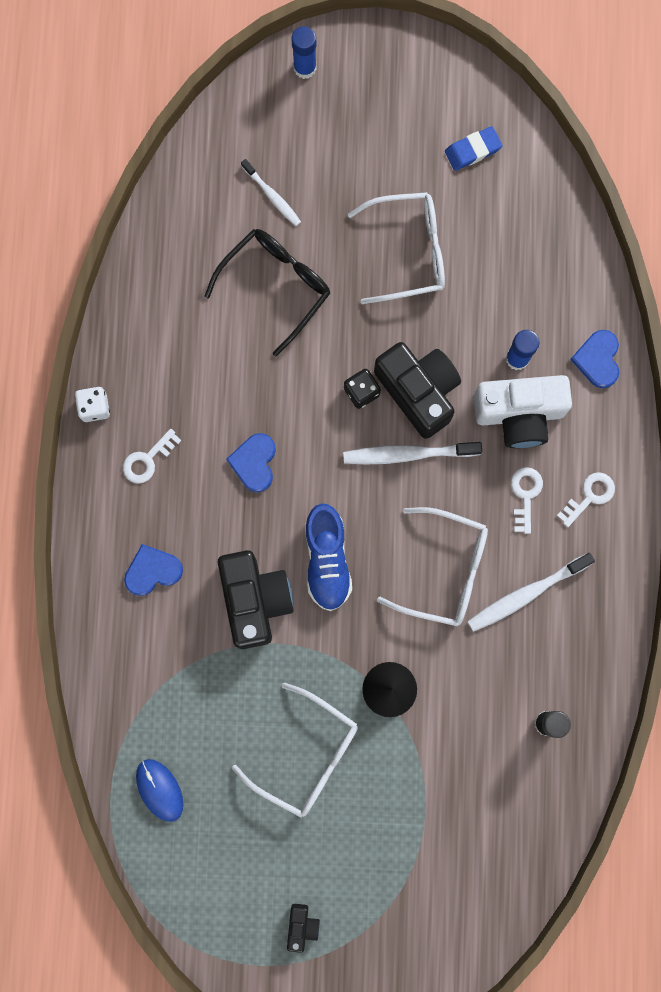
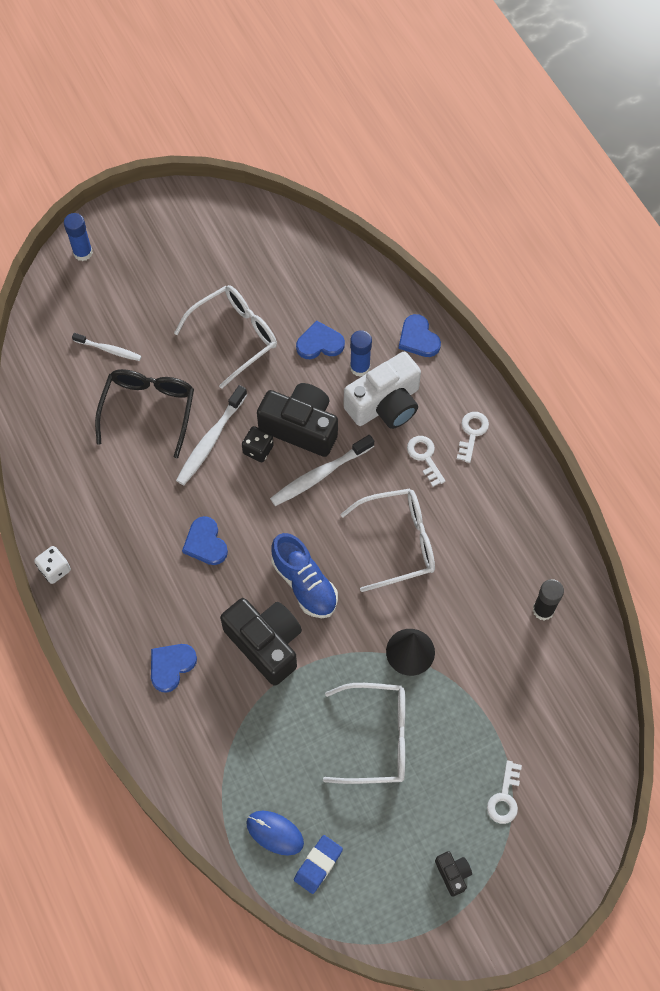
camera: 30 degrees left, 15 degrees down
(147, 459) = (119, 585): white key -> white key (504, 797)
(473, 150) = (241, 247): blue eraser -> blue eraser (318, 865)
(491, 308) = (320, 343): none -> blue heart
(526, 594) = (469, 526): white toothbrush -> white toothbrush (210, 440)

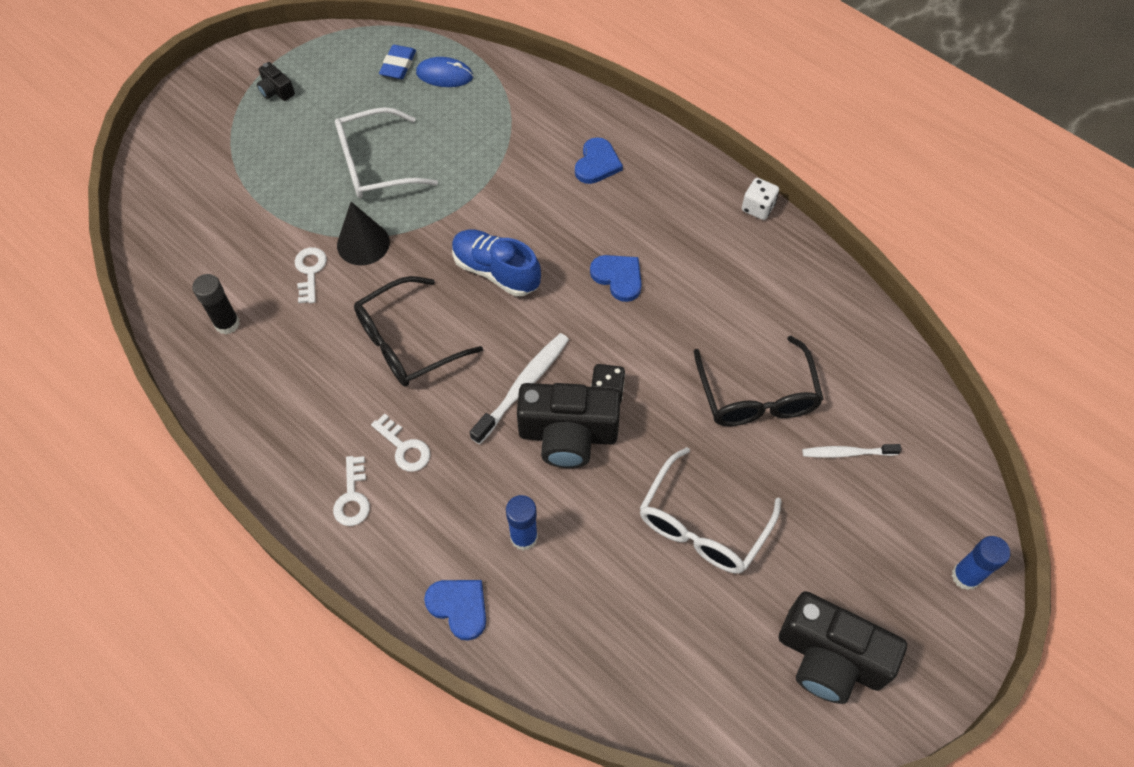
camera: 160 degrees right, 5 degrees down
(210, 440) = (667, 384): white toothbrush -> none
(265, 643) = (513, 208): black camera -> black camera (830, 658)
(320, 343) = (589, 553): blue heart -> none
(385, 404) = (474, 498): white camera -> none
(399, 542) = (407, 343): white glasses -> black glasses
(504, 797) = (239, 155): white key -> white key (310, 271)

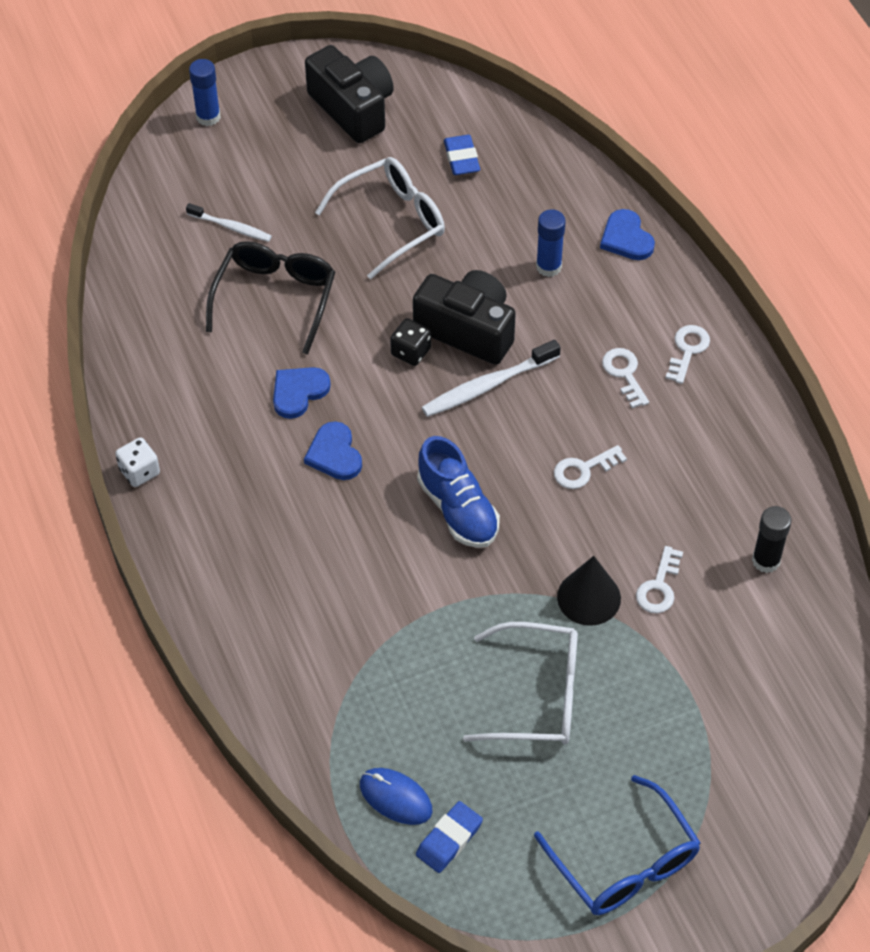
camera: 155 degrees left, 5 degrees down
(276, 91) = (625, 863): black camera -> blue glasses
(407, 343) = (584, 469): black glasses -> white key
(597, 163) = (278, 593): blue heart -> blue heart (298, 392)
(677, 639) = (461, 158): none -> blue eraser

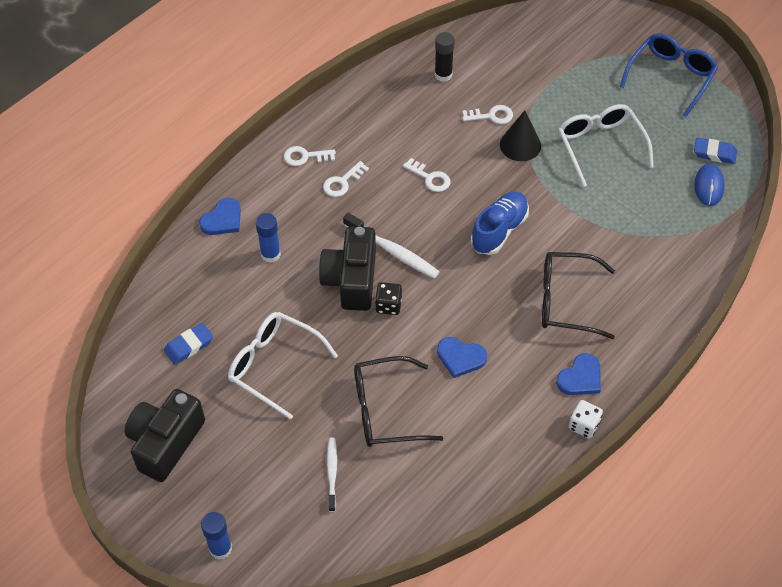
camera: 115 degrees left, 0 degrees up
(312, 532) = (565, 301): none -> black glasses
(334, 454) = (498, 314): blue heart -> blue heart (580, 377)

